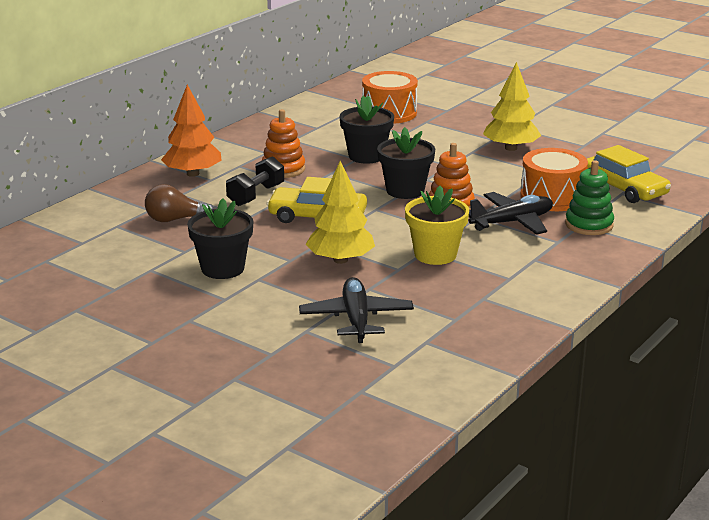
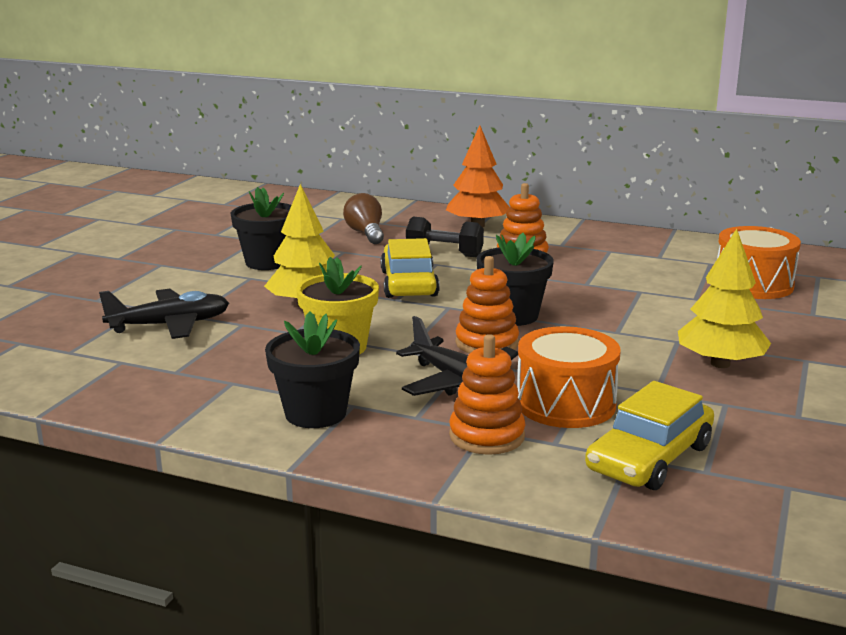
camera: 75 degrees right, 5 degrees down
(366, 156) = (598, 287): black flower pot -> black flower pot (315, 413)
(589, 225) = (487, 436): green stacking toy -> orange stacking toy

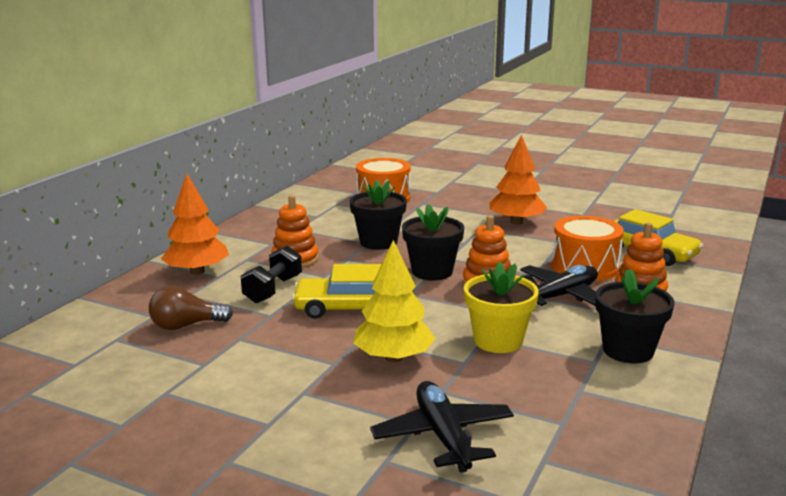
camera: 85 degrees left, 0 degrees up
(267, 262) = (256, 382): black flower pot -> black flower pot (378, 242)
(720, 364) = (516, 222): yellow tree -> orange tree

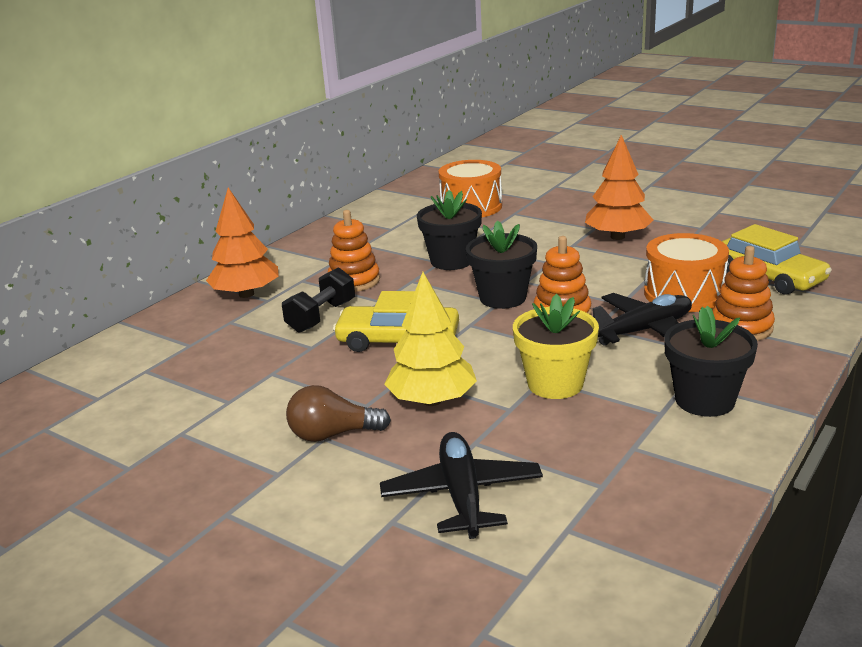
camera: 10 degrees right, 5 degrees up
(186, 325) = (220, 357): brown light bulb -> brown light bulb (332, 434)

